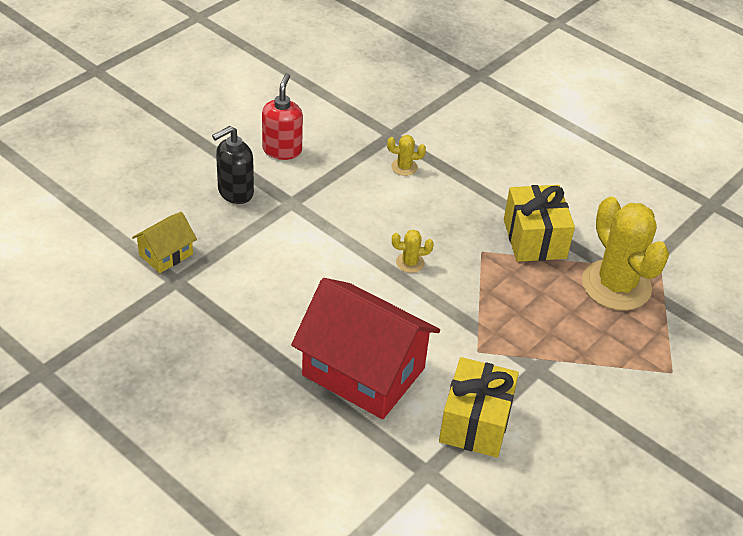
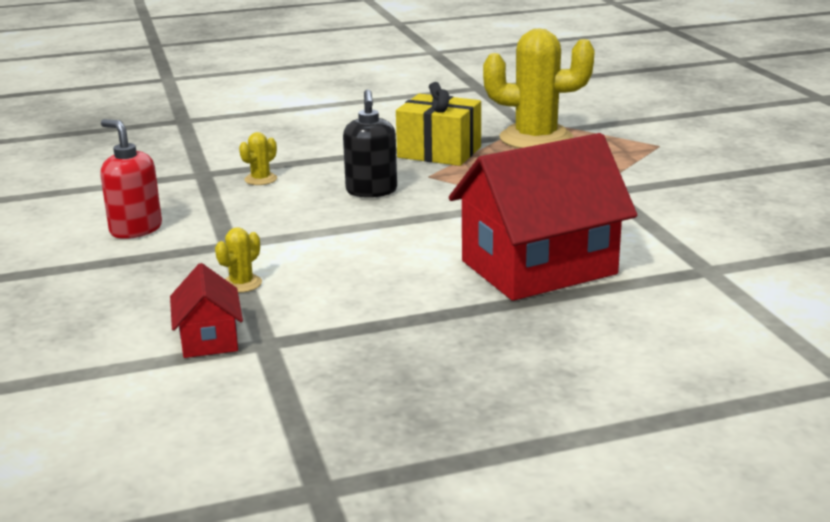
camera: 55 degrees left, 20 degrees down
(166, 254) = (209, 339): yellow house -> red house
(235, 192) = (163, 271): black soap dispenser -> black soap dispenser (371, 191)
(410, 263) = (404, 209): yellow cactus -> yellow cactus (241, 284)
(475, 422) = (657, 232): yellow gift -> none

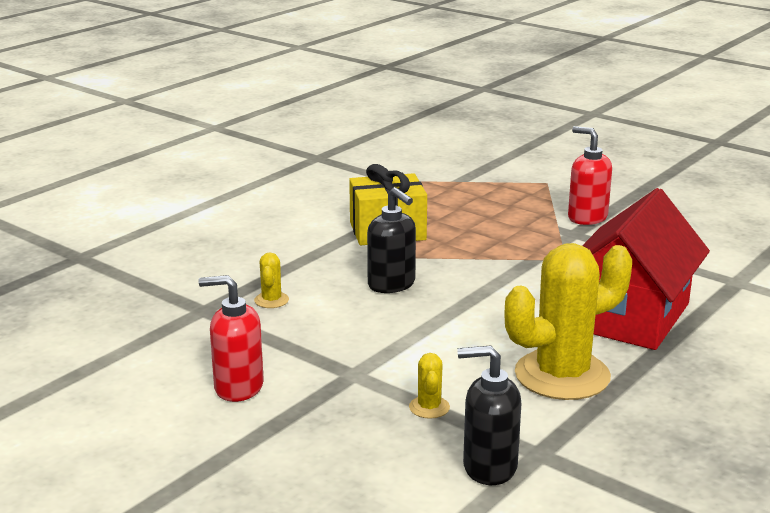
camera: 35 degrees left, 0 degrees up
(209, 339) = (489, 467): red house -> black soap dispenser
(536, 138) = (445, 198): yellow cactus -> yellow cactus (562, 375)
(646, 181) = (587, 217): none -> red soap dispenser

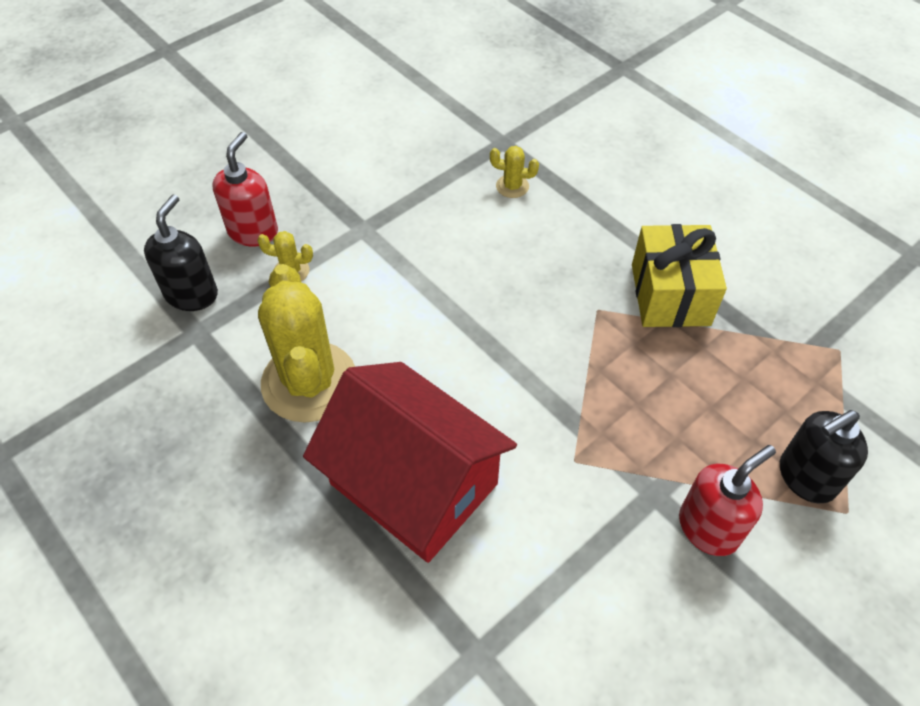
camera: 100 degrees right, 30 degrees up
(238, 387) = (364, 158): red soap dispenser -> red soap dispenser (253, 231)
(391, 285) = (530, 279): black soap dispenser -> black soap dispenser (806, 477)

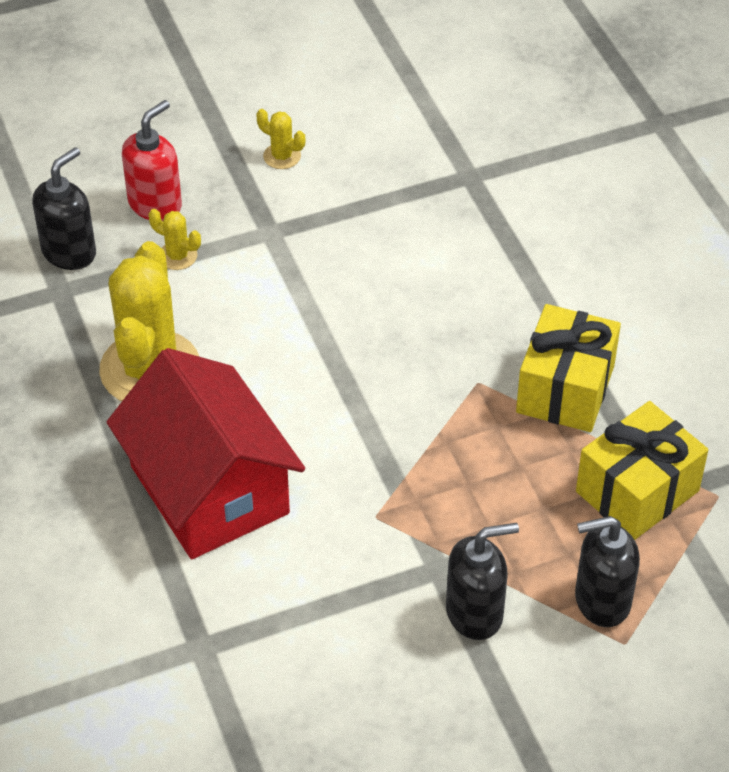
camera: 20 degrees right, 5 degrees down
(512, 186) = (454, 228): yellow cactus -> yellow cactus (282, 156)
(708, 528) = (475, 613): red soap dispenser -> black soap dispenser
(776, 366) = (637, 491): none -> yellow gift

